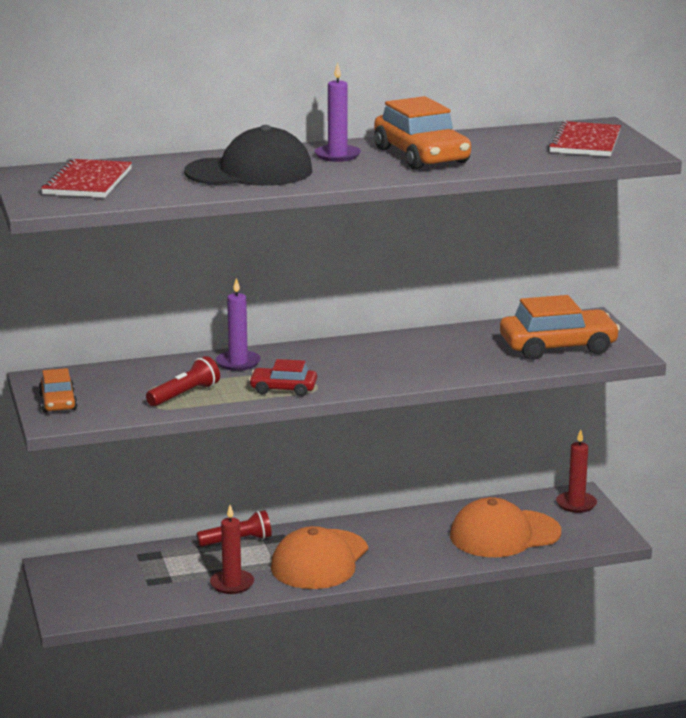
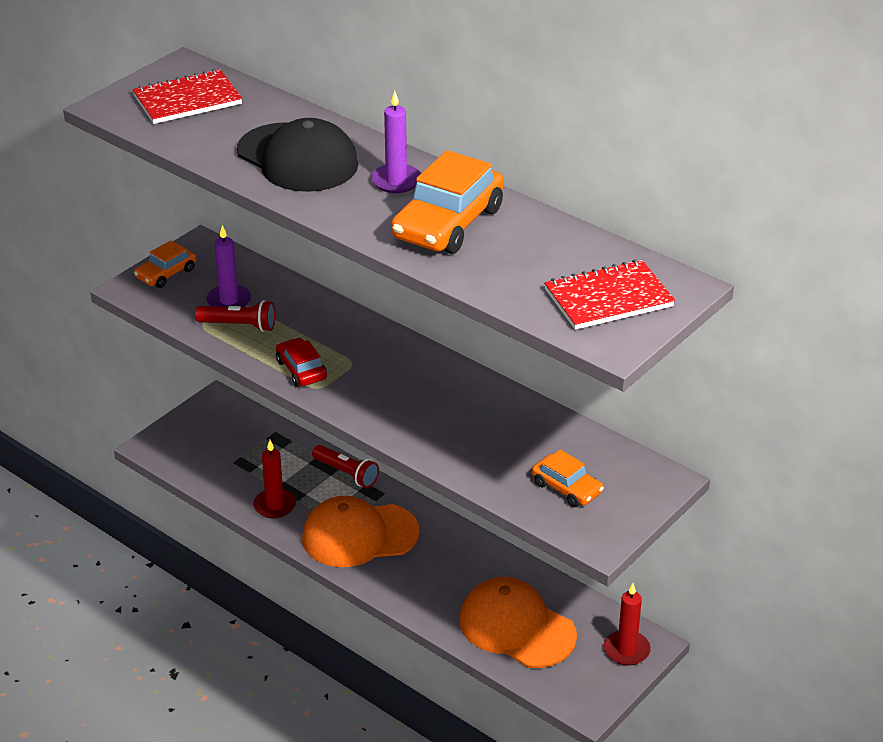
camera: 55 degrees right, 15 degrees up
(238, 363) = (331, 322): purple candle -> purple candle (229, 301)
(558, 347) = (567, 488): orange car -> orange car, size x0.55

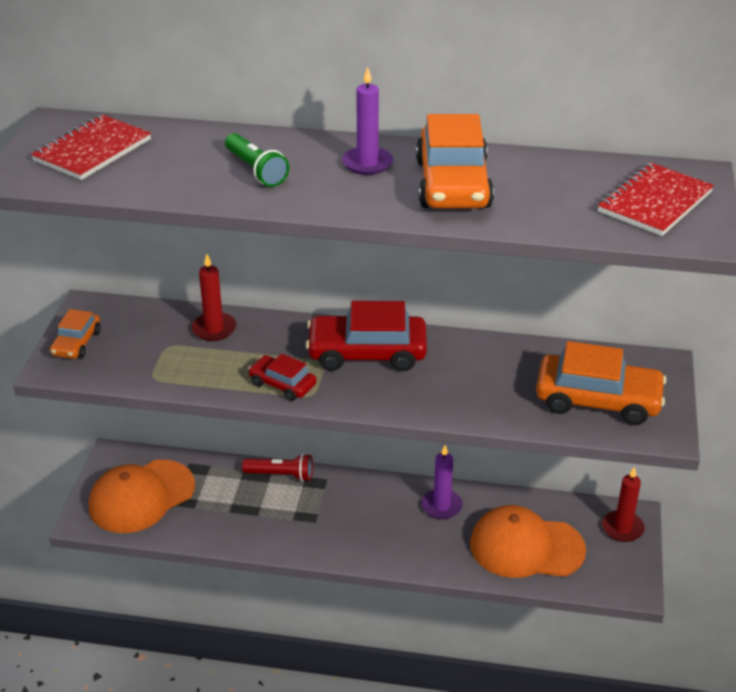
camera: 30 degrees left, 0 degrees up
(229, 301) = (159, 347): purple candle -> purple candle (441, 506)
(239, 325) = (189, 365): red flashlight -> none
(275, 505) = (241, 528): red candle -> red candle (214, 329)
(297, 158) = (256, 170): black cap -> green flashlight
(359, 535) = (335, 524): orange cap -> orange cap (141, 497)
(398, 369) = (367, 353): none -> red car
(567, 488) = (598, 400): orange car -> orange car, size x1.82

